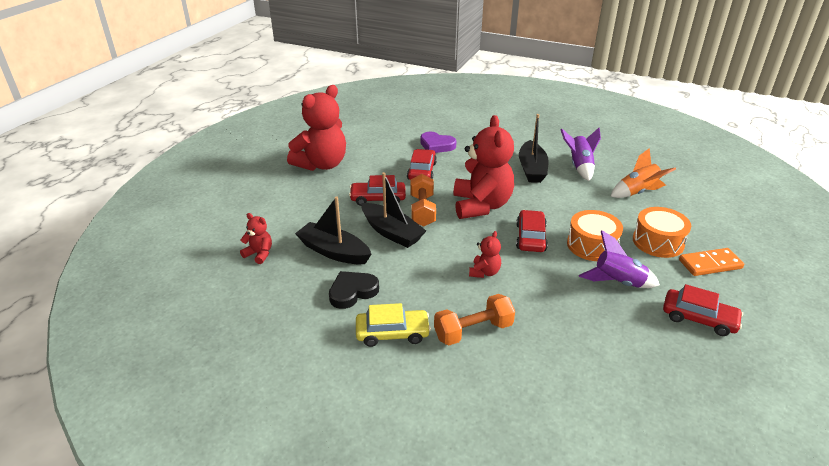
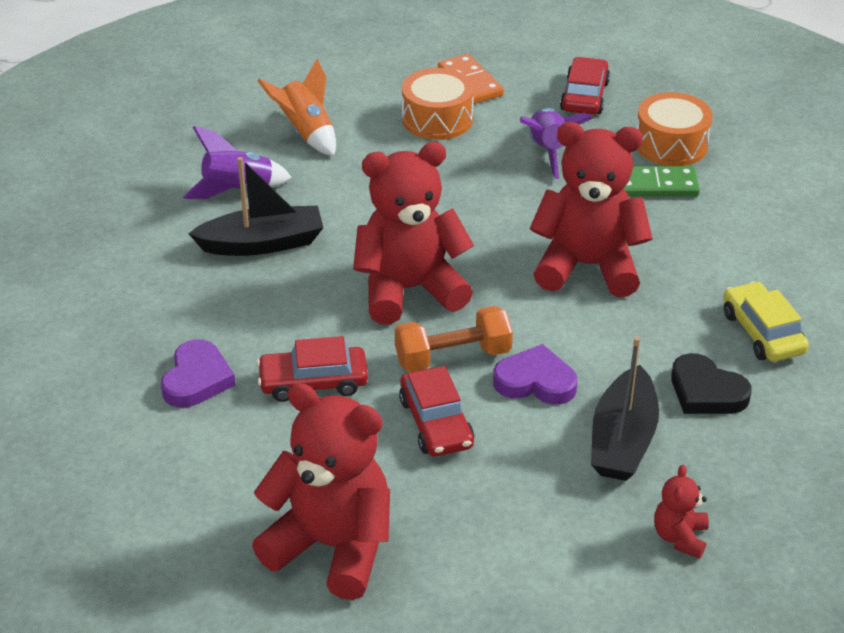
camera: 105 degrees left, 5 degrees up
(391, 232) = (535, 381): black boat -> purple heart
(473, 331) = (713, 262): orange dumbbell -> none
(484, 272) = (587, 266): red teddy bear -> red teddy bear, size x2.25
(531, 237) = (479, 230): red car -> none
(571, 327) = (656, 185): none -> green domino
(592, 245) = (472, 173): orange drum -> orange drum (671, 145)

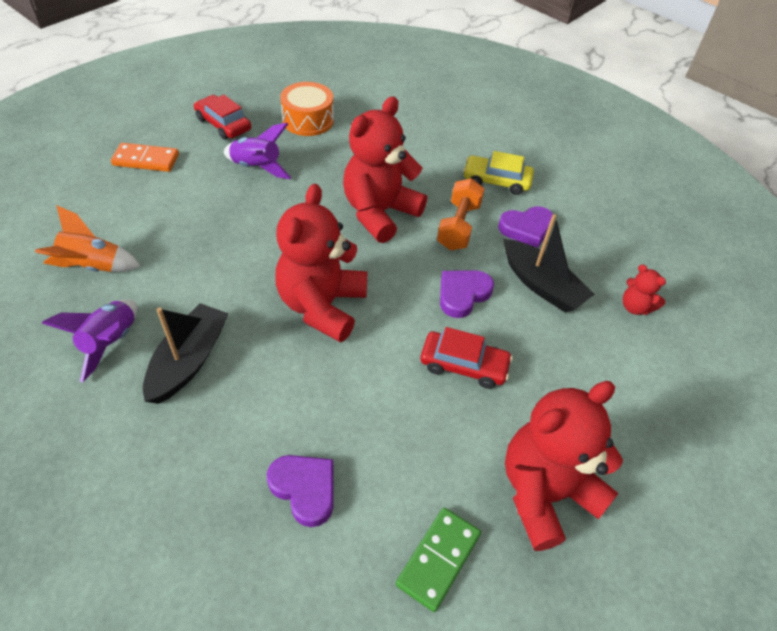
camera: 60 degrees left, 10 degrees up
(313, 382) = (370, 412): red car -> none
(437, 119) = (164, 195): orange drum -> none
(453, 357) = (407, 321): orange dumbbell -> orange dumbbell (458, 226)
(656, 185) = (337, 146): green domino -> green domino (438, 559)
(706, 391) = (526, 229): black heart -> purple heart

